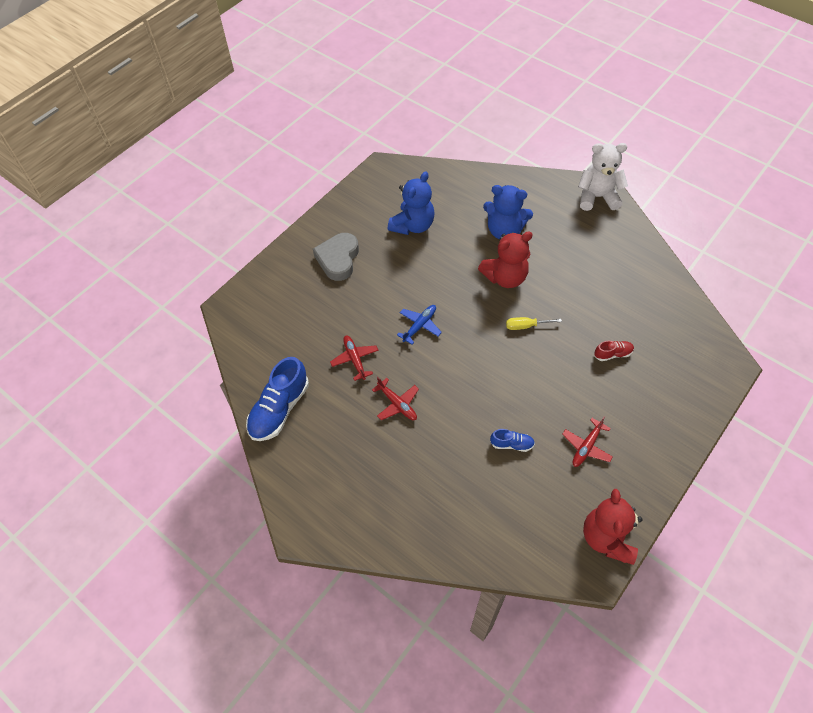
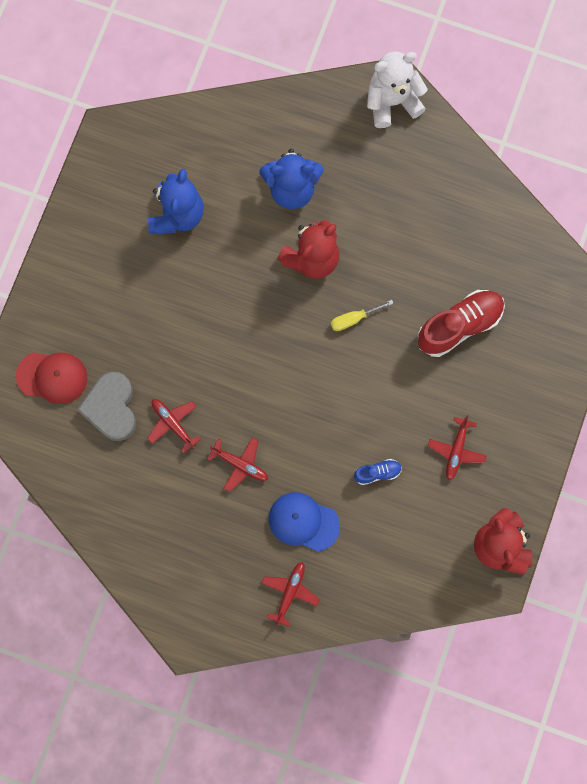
camera: 20 degrees left, 20 degrees up
(276, 302) = (52, 377): none -> red cap
(279, 409) = (112, 512): blue shoe -> none
(338, 259) = (103, 293): grey heart -> grey heart (111, 408)
(403, 519) = (290, 593): none -> red plane
(419, 326) = (232, 357): blue plane -> none
(435, 464) = (303, 522): none -> blue cap
(612, 354) = (459, 326): red shoe -> red shoe, size x2.04

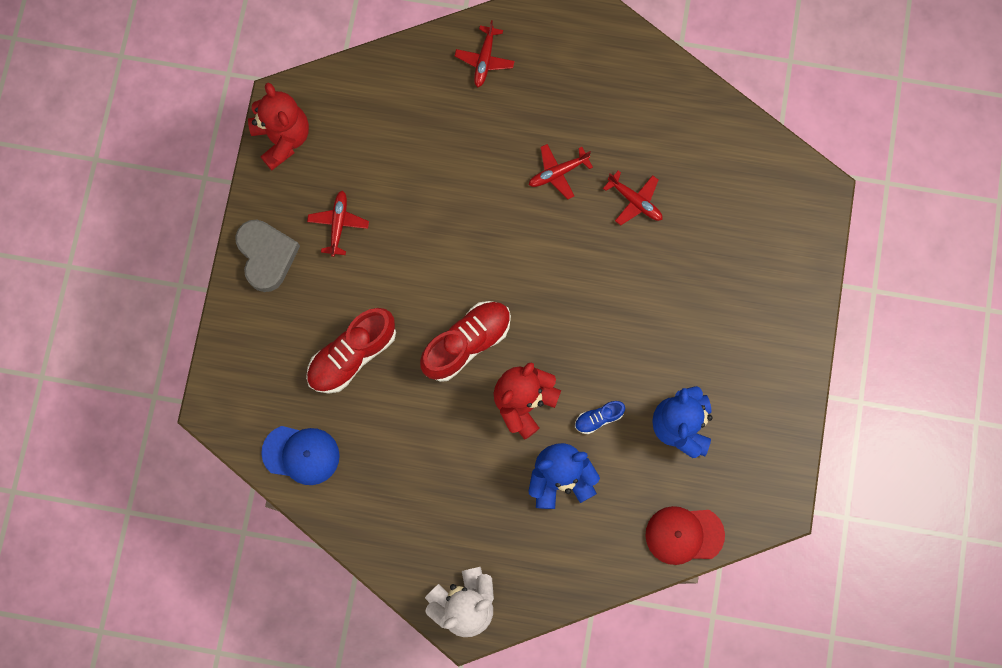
camera: 170 degrees right, 0 degrees up
(52, 377) = (771, 227): red cap -> red cap (684, 535)
(111, 408) = (702, 206): grey heart -> grey heart (266, 256)
(240, 464) = (558, 173): red plane -> red plane turned 45 degrees counterclockwise
(303, 522) = (483, 128): blue cap -> blue cap (301, 454)
(354, 319) = (466, 343): yellow screwdriver -> red shoe
(377, 473) = (416, 188): blue shoe -> blue shoe (598, 418)

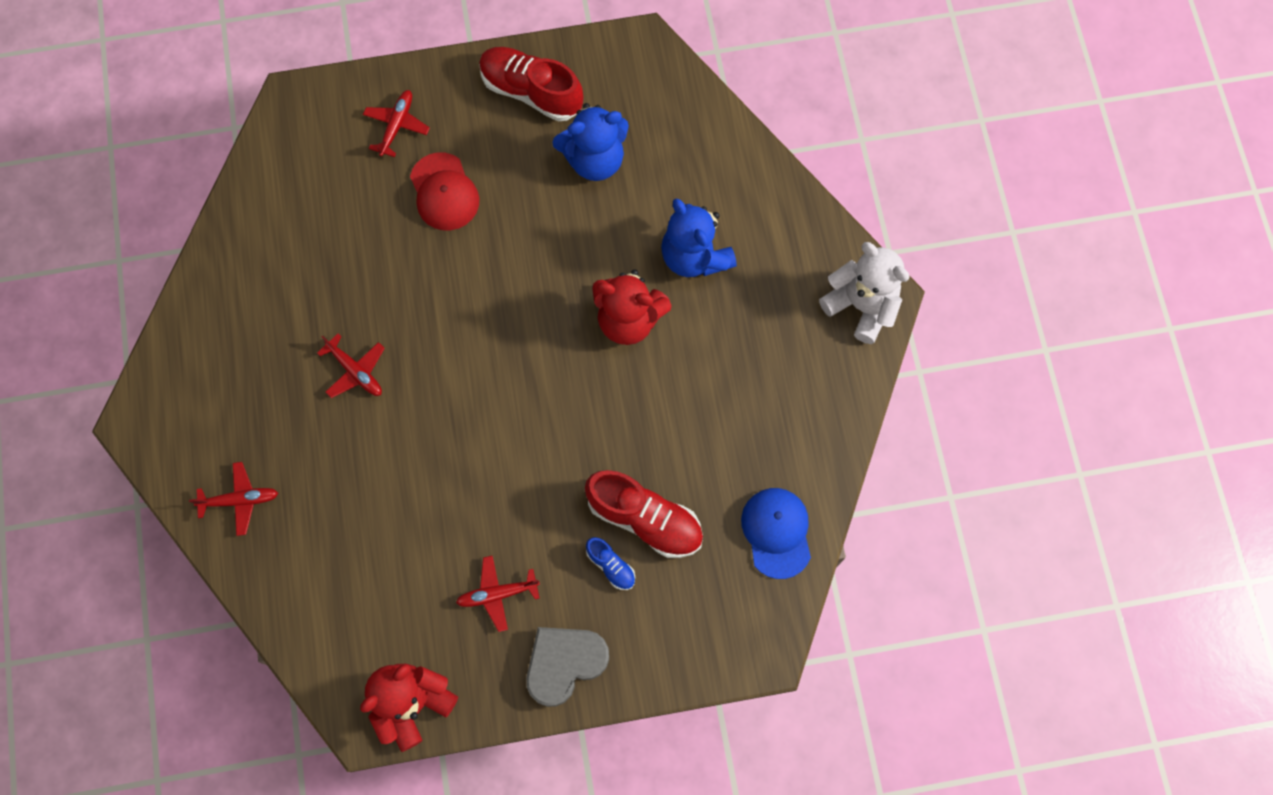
camera: 110 degrees left, 5 degrees down
(466, 343) = (586, 400): red shoe -> red shoe (531, 92)
(598, 418) = (617, 239): blue shoe -> blue shoe (611, 566)
(634, 201) = (363, 280): red plane -> red plane (396, 126)
(684, 535) = (704, 122): red cap -> red cap (444, 192)

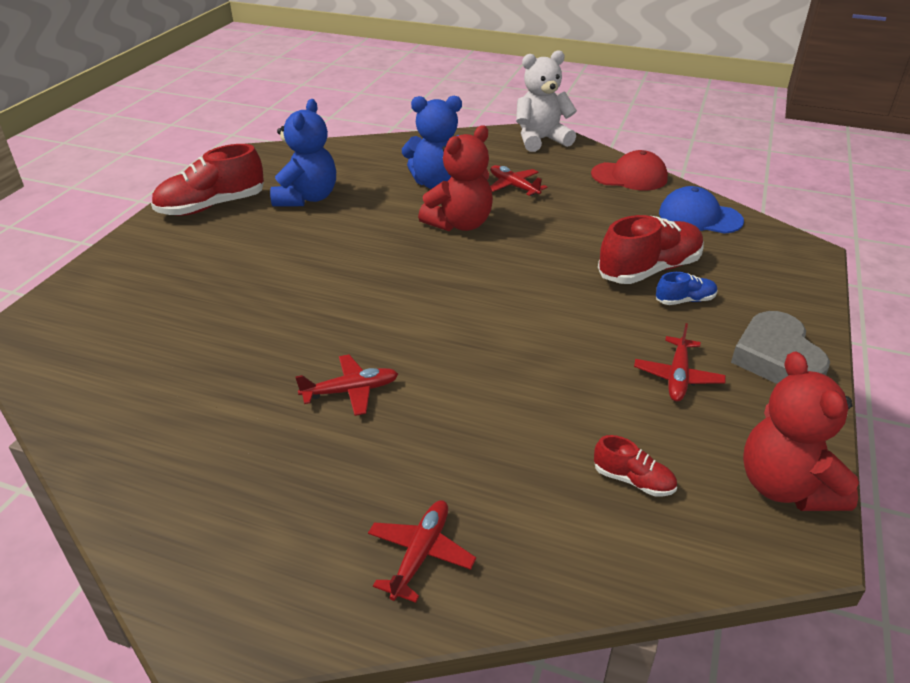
camera: 60 degrees left, 35 degrees down
(366, 601) = (633, 480): none -> red shoe
(396, 126) = (138, 279): red plane -> red plane (514, 186)
(444, 192) = (236, 274): red cap -> red cap (629, 176)

